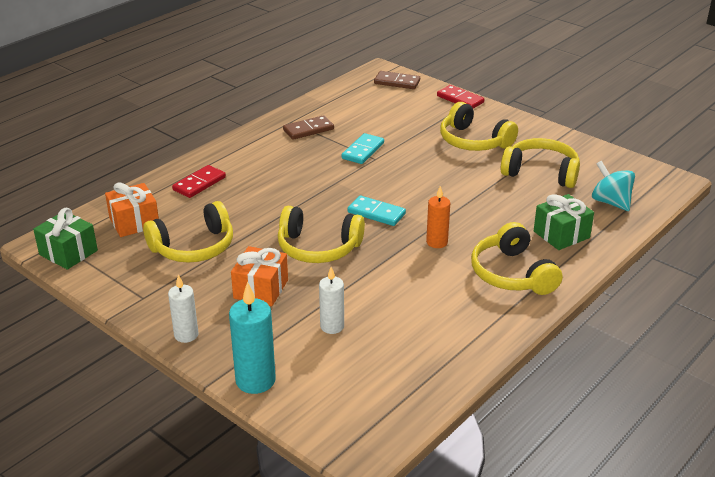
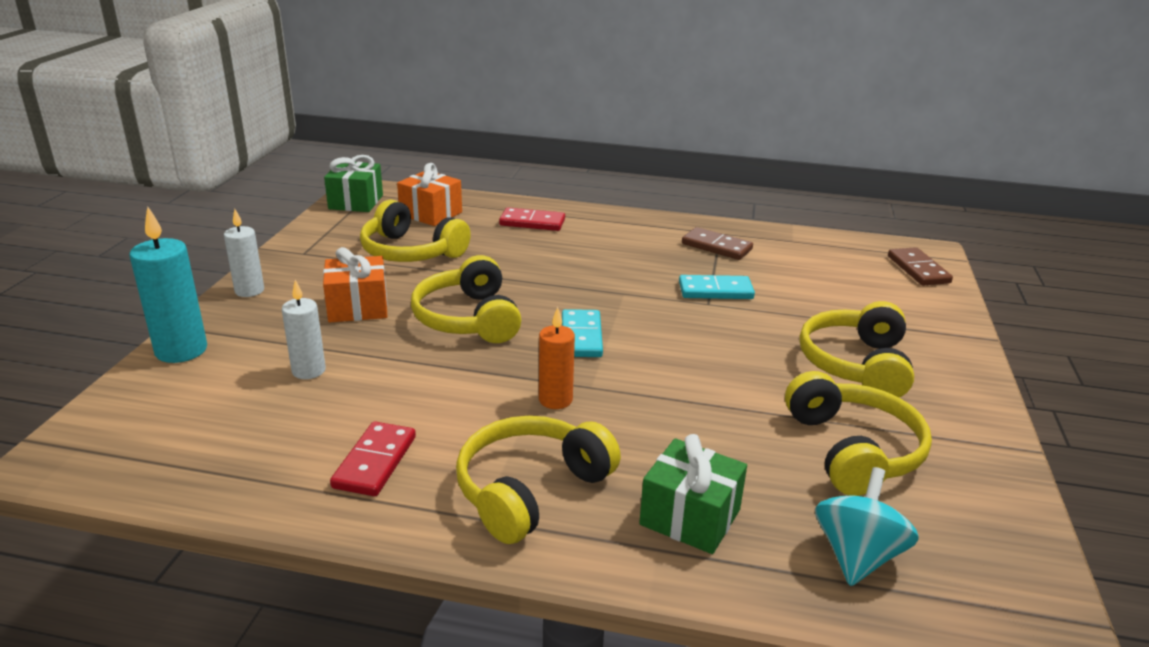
camera: 60 degrees right, 5 degrees down
(460, 99) = (954, 325): red domino -> red domino (375, 462)

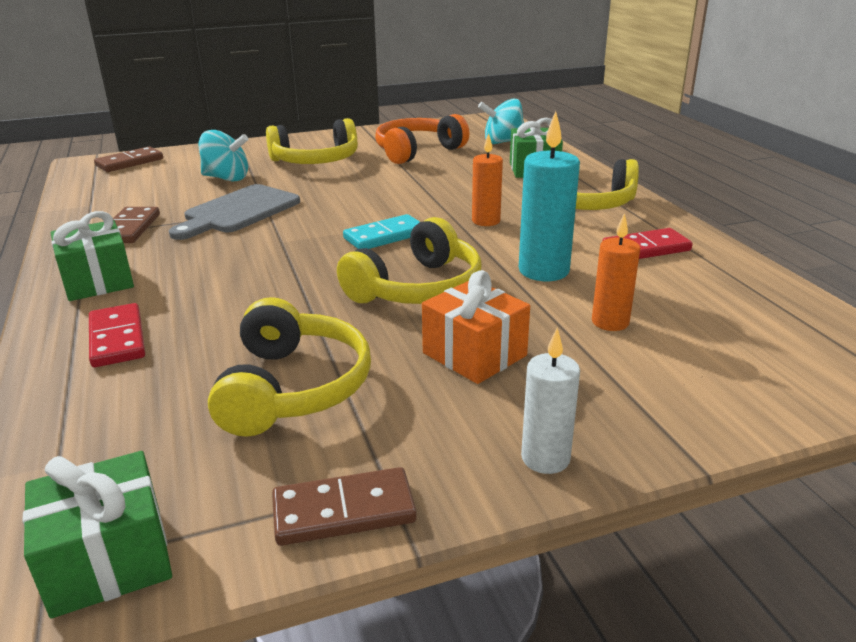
camera: 120 degrees left, 0 degrees up
(181, 350) = (712, 416): turquoise candle -> turquoise candle (543, 271)
(305, 241) = (344, 511): none -> brown domino
(308, 371) = (610, 322): white candle -> orange candle
(431, 214) = (128, 436): orange gift -> none
(623, 227) = (98, 281): none -> green gift
(715, 290) = (238, 211): turquoise domino -> grey cutting board
(824, 303) = (226, 178): none -> turquoise spinning top
(853, 450) = (417, 151): yellow headphones -> orange headphones

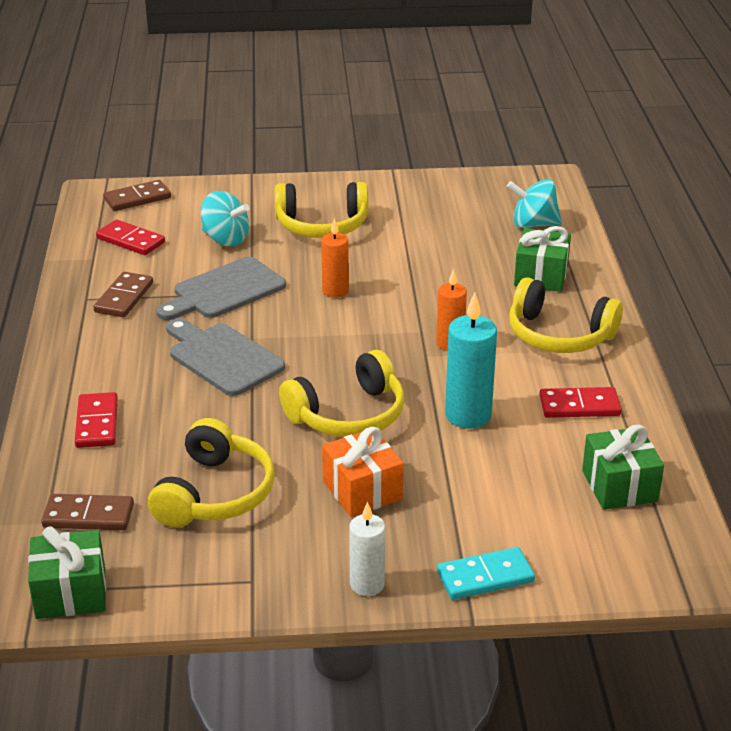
camera: 15 degrees right, 5 degrees up
(98, 281) = (89, 359): green gift -> green gift (619, 486)
(128, 189) = (130, 240): none -> red domino
(254, 261) = (222, 358): none -> grey cutting board
(344, 511) = (218, 592): brown domino -> brown domino (88, 515)
(385, 236) = (347, 347): turquoise domino -> turquoise domino (485, 577)
(417, 151) = (433, 226): orange headphones -> none
(610, 322) = (490, 481): orange candle -> orange candle (335, 291)

